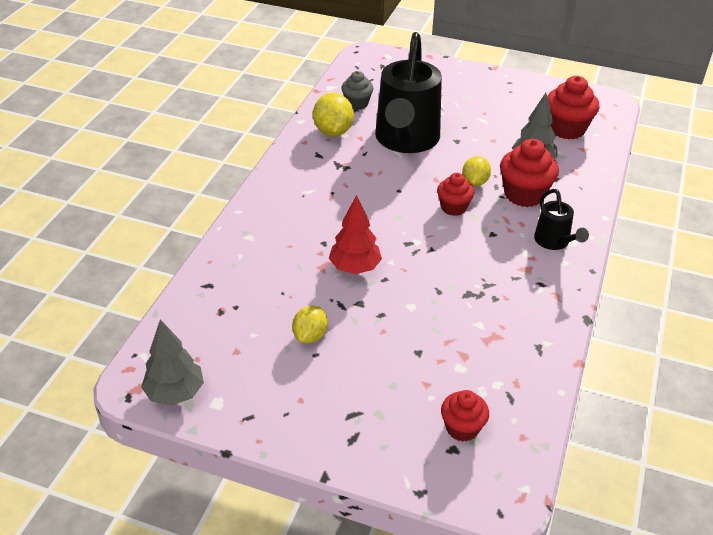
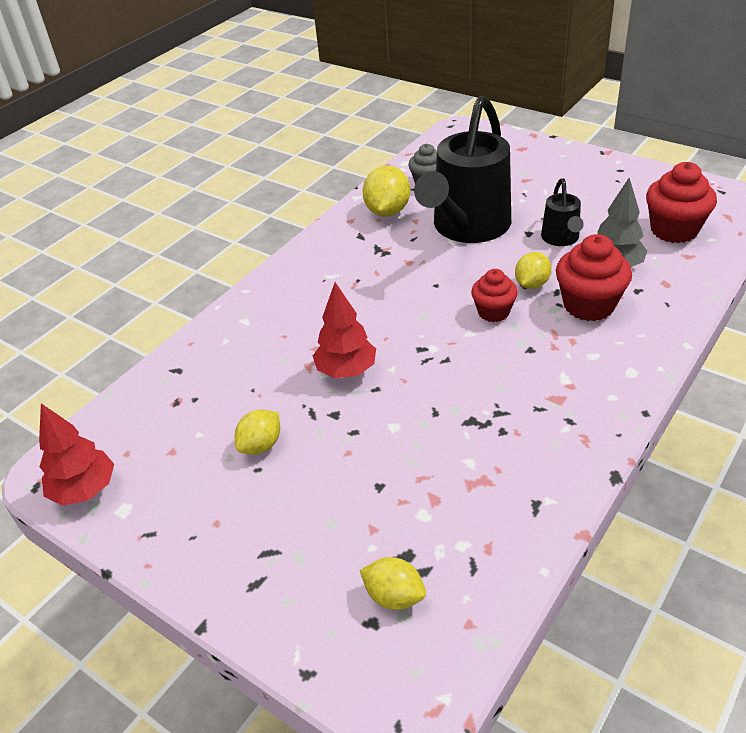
camera: 20 degrees right, 0 degrees up
(175, 393) = (85, 490): grey tree -> red tree
(462, 428) = (394, 596): red cupcake -> yellow lemon
(554, 242) = (607, 369): black watering can -> black watering can (561, 239)

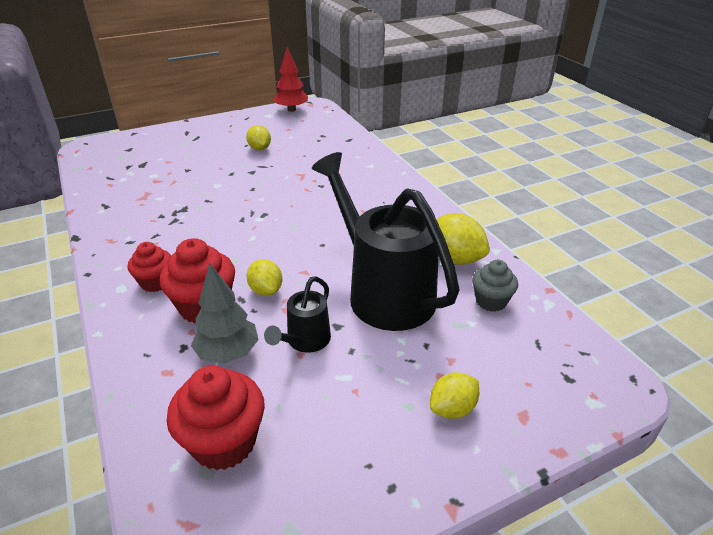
camera: 115 degrees right, 5 degrees down
(346, 371) = (280, 184): red tree -> none
(394, 596) = (130, 156): yellow lemon -> yellow lemon (452, 409)
(493, 312) = (259, 256): red cupcake -> red cupcake (155, 282)
(561, 239) = (304, 341): black watering can -> black watering can turned 90 degrees counterclockwise

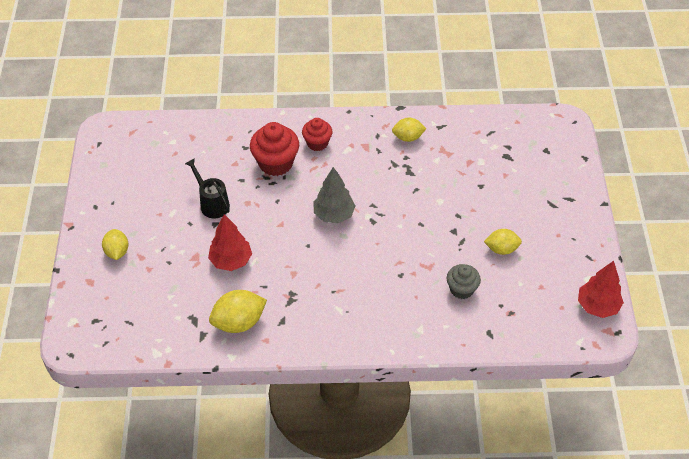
camera: 115 degrees right, 15 degrees up
(224, 442) = (165, 152): red cupcake -> none
(228, 353) = (226, 166): grey tree -> grey tree (334, 215)
(266, 290) = (273, 197): yellow lemon -> yellow lemon (408, 137)
(383, 291) = (231, 261): black watering can -> red tree
(491, 301) = (181, 319): grey cupcake -> grey cupcake (461, 289)

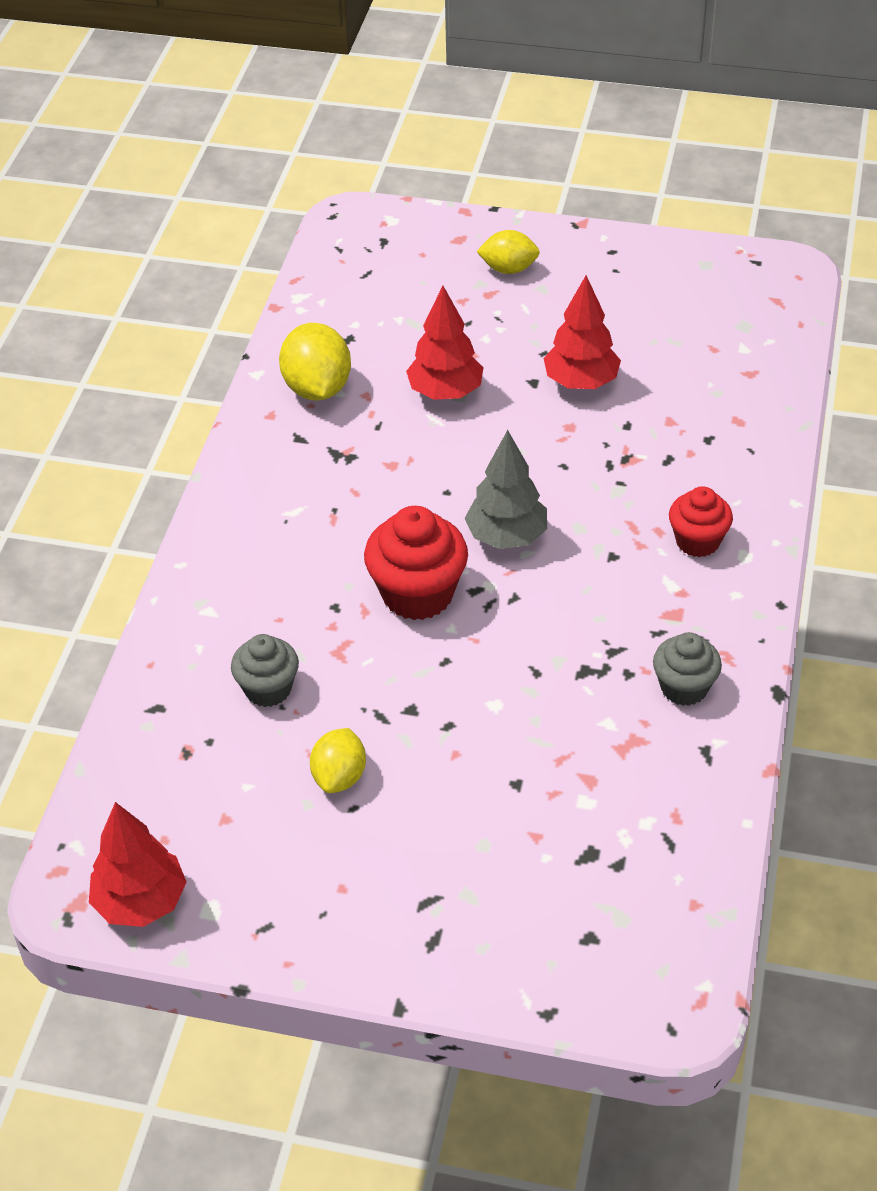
camera: 105 degrees right, 5 degrees down
(212, 203) = (581, 382): black watering can -> red tree
(276, 163) = (657, 475): red cupcake -> red cupcake (417, 594)
(408, 137) = (684, 687): yellow lemon -> grey cupcake

